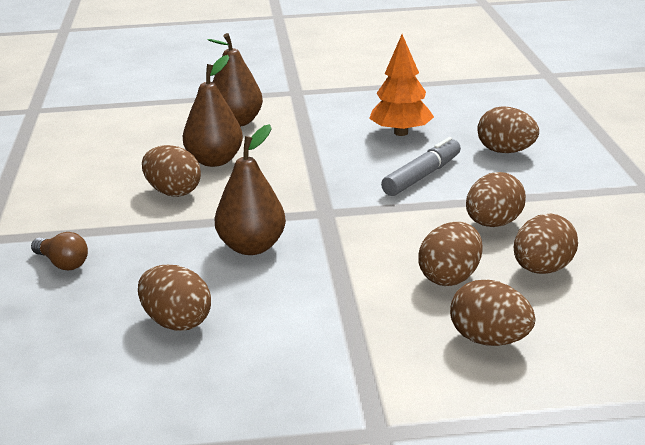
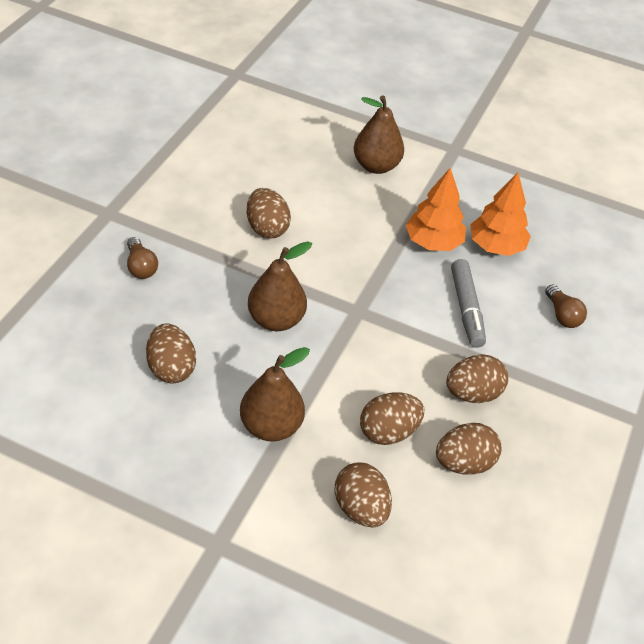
camera: 25 degrees right, 20 degrees up
(214, 161) = (323, 206): brown pear -> brown pear (271, 426)
(343, 148) = (433, 242): none -> orange tree
(422, 176) = (466, 309): grey marker -> grey marker turned 105 degrees clockwise
(506, 151) = (562, 315): brown egg -> brown light bulb

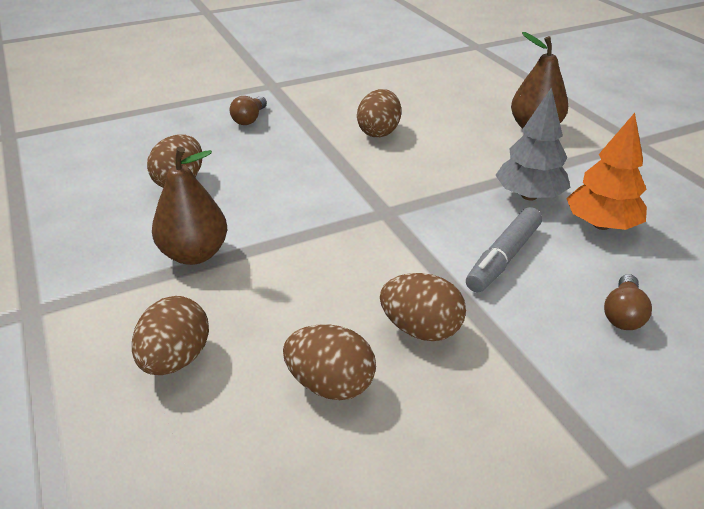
camera: 45 degrees right, 10 degrees down
(276, 320) = (304, 188): brown pear -> none
(388, 432) = (289, 313): brown egg -> none
(433, 242) = (529, 196): orange tree -> grey tree

